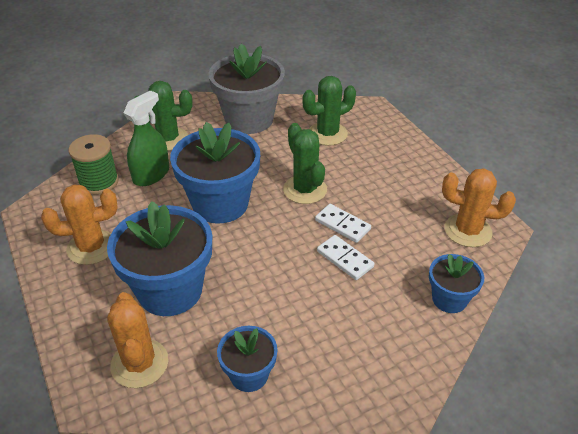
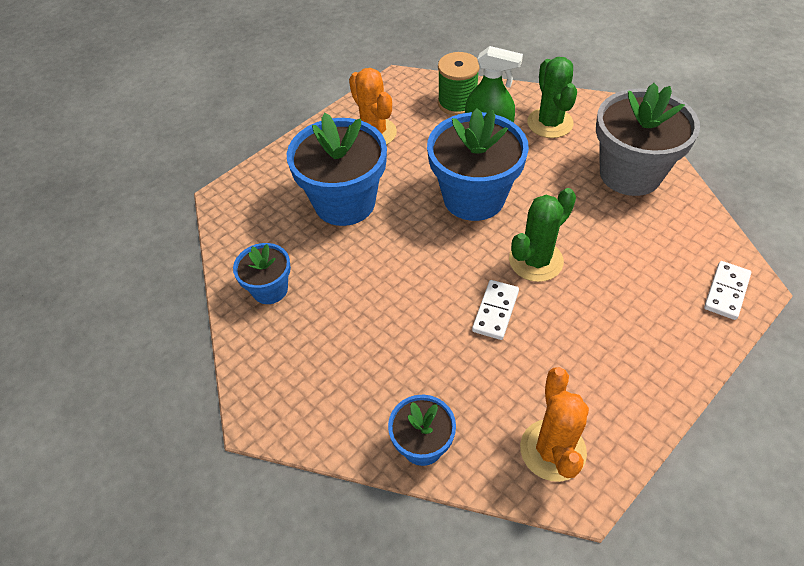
camera: 75 degrees right, 10 degrees up
(139, 363) = (262, 213): orange cactus -> none
(327, 134) = (655, 254): green cactus -> none
(345, 259) = (442, 326): white domino -> white domino (726, 292)

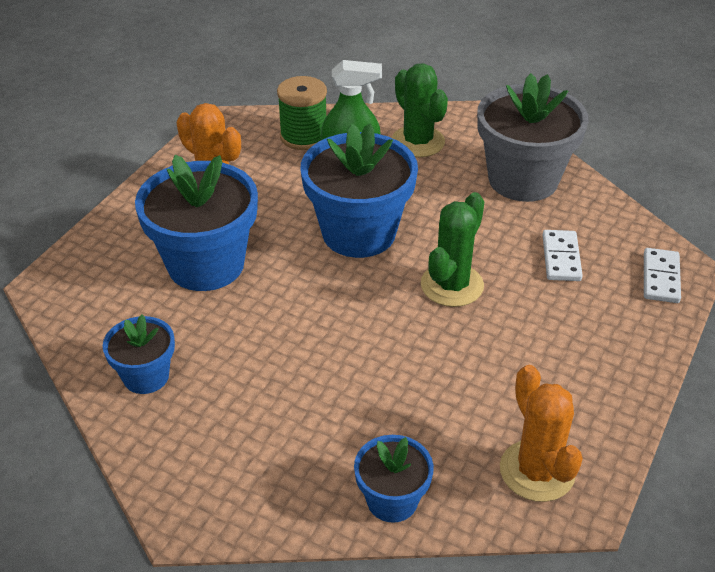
camera: 20 degrees left, 10 degrees down
(495, 311) = (425, 345): white domino -> white domino (561, 258)

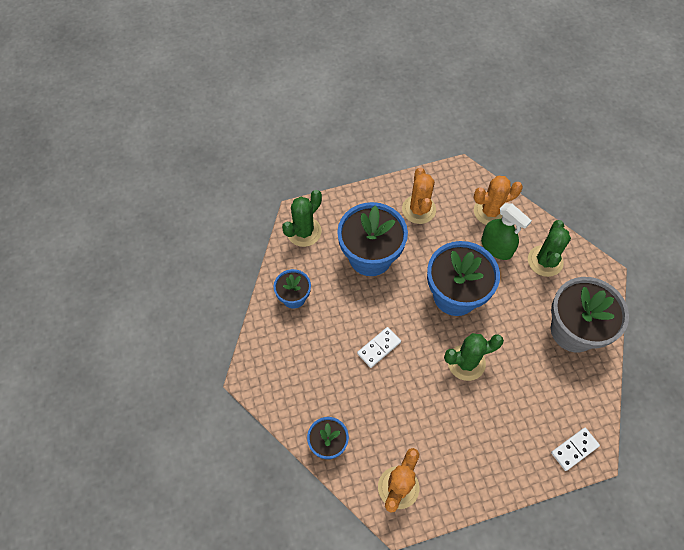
camera: 45 degrees right, 20 degrees up
(78, 298) = (304, 232): none -> green cactus
(304, 136) = (490, 211): green spool -> orange cactus
(561, 258) = (537, 393): white domino -> white domino (379, 348)

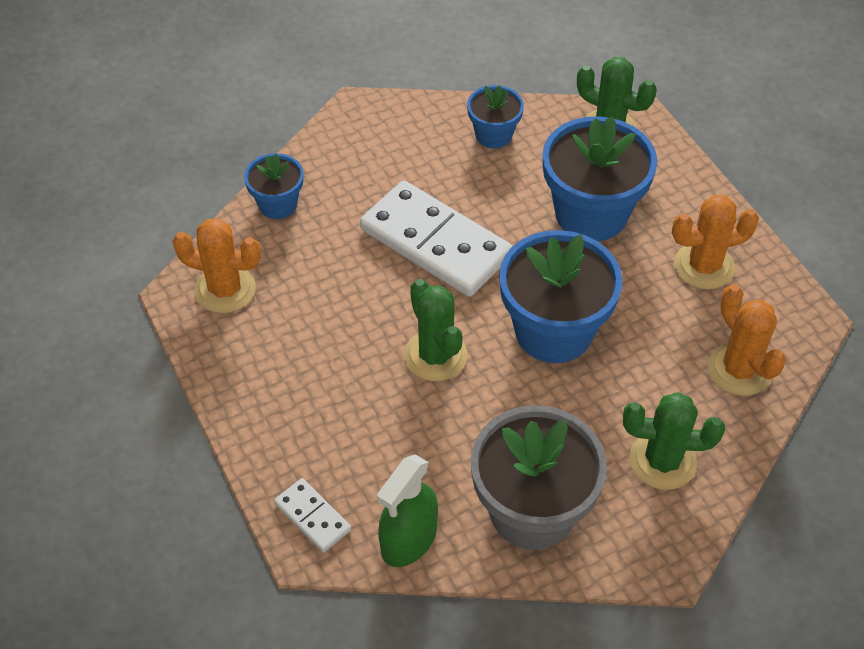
camera: 80 degrees right, 10 degrees down
(379, 348) = (435, 243): white domino -> white domino, size x2.15
(496, 247) = (666, 384): green spray bottle -> green spray bottle (409, 539)

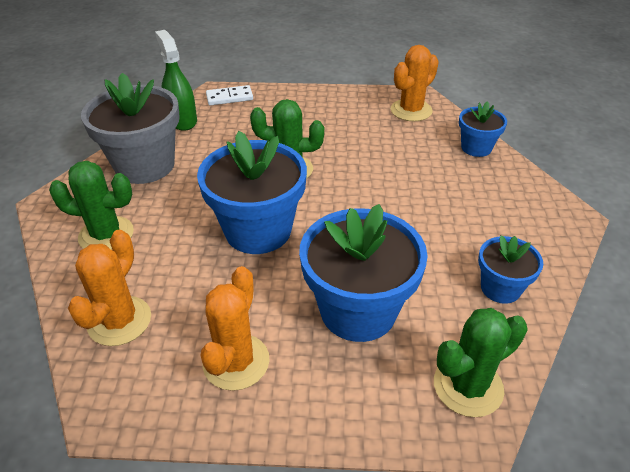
camera: 120 degrees right, 10 degrees down
(435, 243) = (389, 205): white domino -> none
(662, 461) = (106, 235): green cactus -> green cactus turned 60 degrees clockwise
(739, 370) = (119, 321): orange cactus -> orange cactus turned 75 degrees counterclockwise

